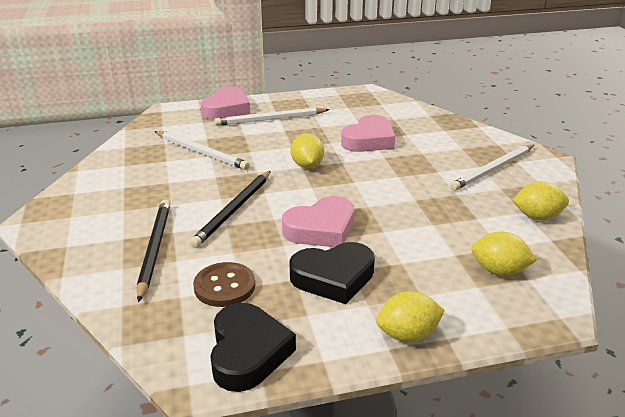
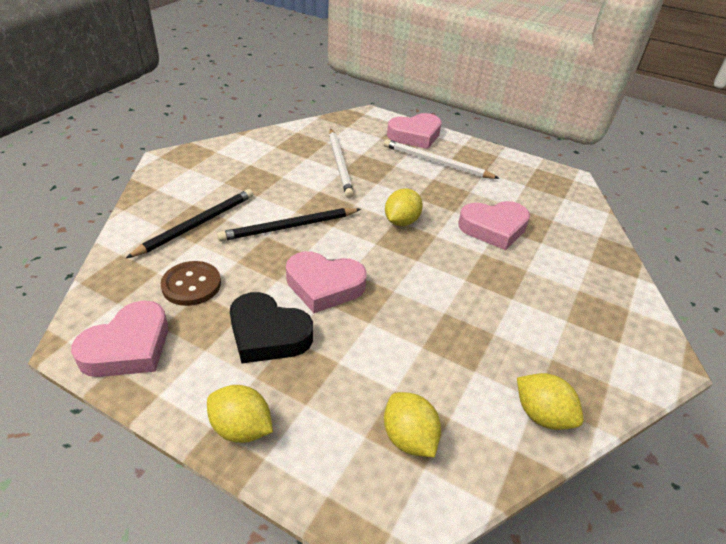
camera: 40 degrees right, 10 degrees up
(248, 352) = (128, 347): black heart -> pink heart
(493, 169) = (577, 333): white pencil -> none

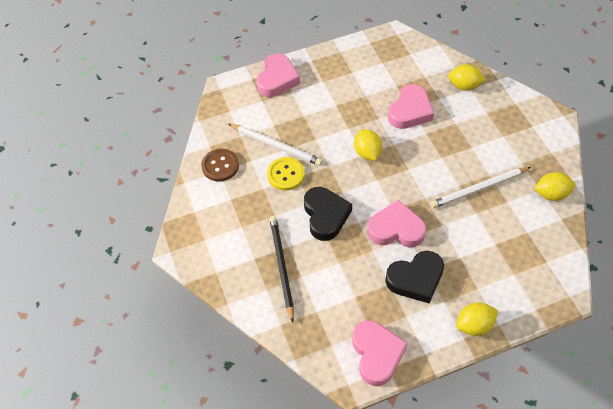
camera: 45 degrees left, 15 degrees up
(191, 285) = (344, 298): brown button -> brown button (220, 166)
(289, 227) = (325, 215): black pencil -> black heart
(312, 182) = (285, 175): none -> yellow button
(324, 286) = (396, 229): pink heart -> pink heart turned 135 degrees counterclockwise
(409, 438) = (527, 257): yellow lemon -> yellow lemon (464, 86)
(437, 162) = (320, 90): white pencil -> white pencil (479, 189)

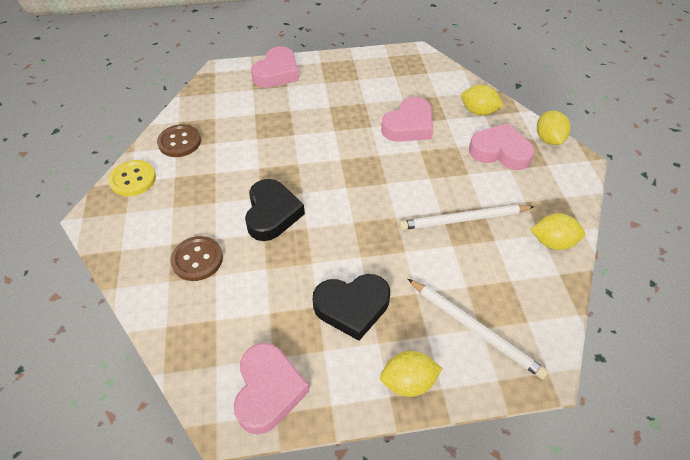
camera: 10 degrees right, 5 degrees down
(276, 145) = (248, 133): white pencil -> white pencil (474, 328)
(281, 267) = (197, 259): black pencil -> brown button
(285, 175) = (245, 163): yellow button -> yellow button (133, 179)
(367, 153) = (345, 158): yellow lemon -> yellow lemon (548, 139)
(396, 229) = (348, 244): pink heart -> pink heart (500, 152)

